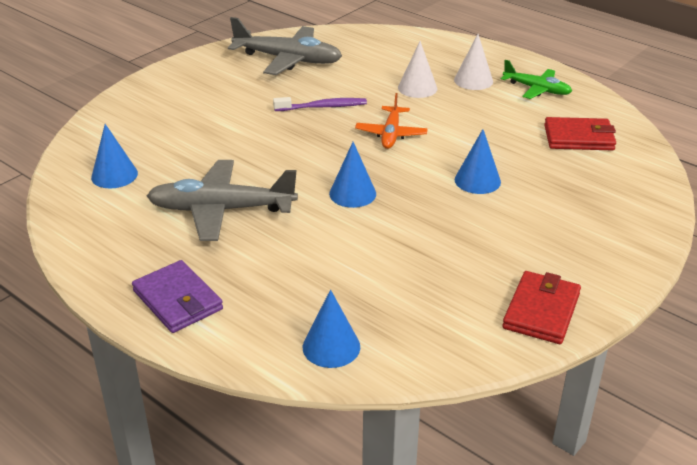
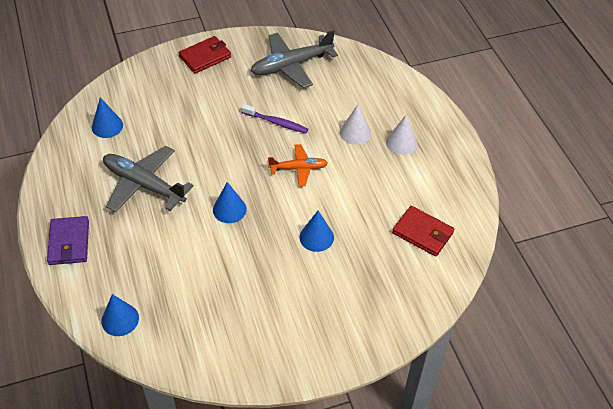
camera: 30 degrees right, 15 degrees up
(288, 59) = (291, 65): grey plane -> grey plane turned 105 degrees clockwise
(391, 134) = (298, 168): orange plane -> orange plane turned 135 degrees counterclockwise
(536, 89) = (439, 172): green plane -> none
(541, 311) = (257, 360): red wallet -> red wallet (205, 57)

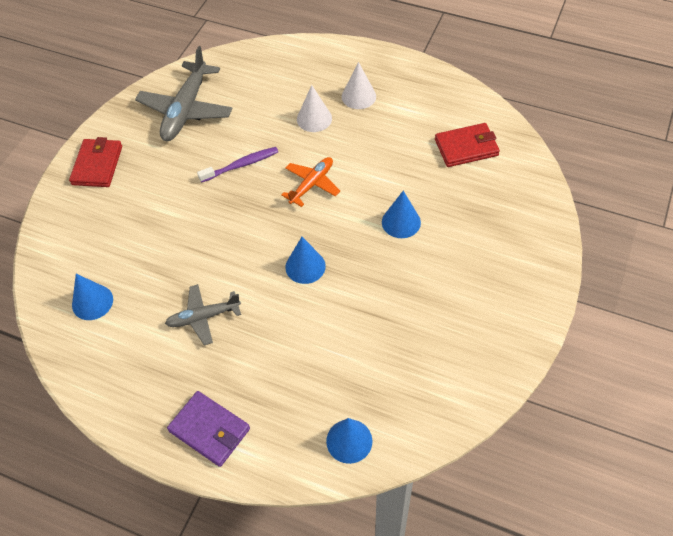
camera: 45 degrees left, 5 degrees up
(144, 185) = (203, 317): grey plane -> grey plane, size x0.59

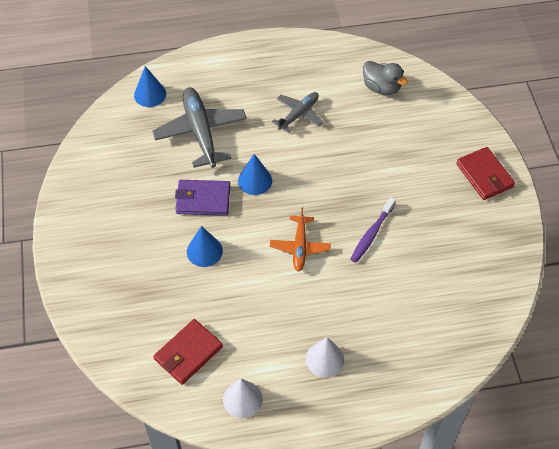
camera: 145 degrees right, 0 degrees up
(92, 302) = (381, 88): blue cone -> grey duck
(186, 109) = (467, 261): grey plane -> grey plane (200, 132)
(210, 430) = (239, 61): purple wallet -> purple wallet (203, 200)
(314, 118) = (347, 311): white cone -> white cone (242, 399)

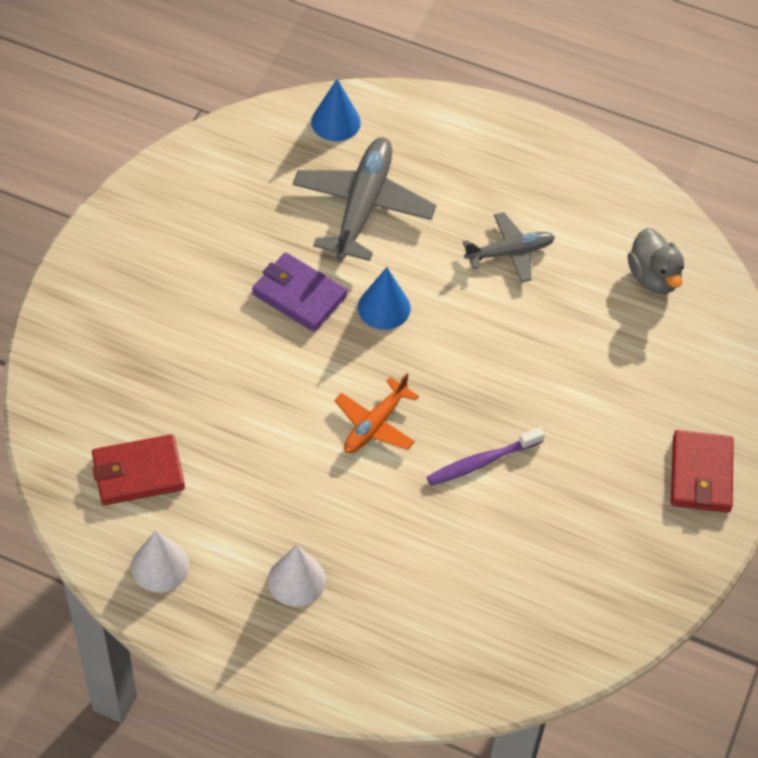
camera: 30 degrees right, 0 degrees up
(204, 251) = (251, 360): blue cone -> none

